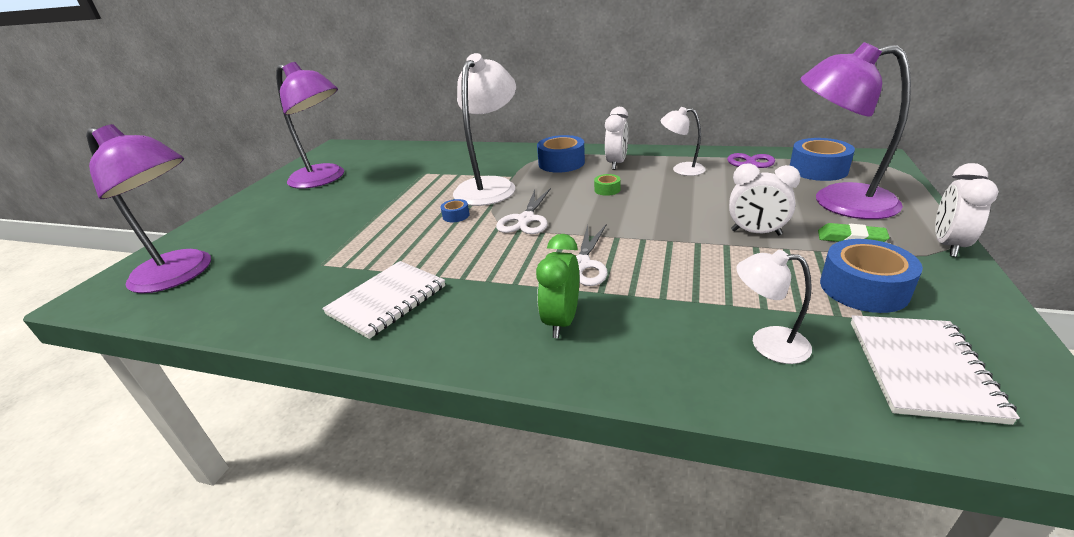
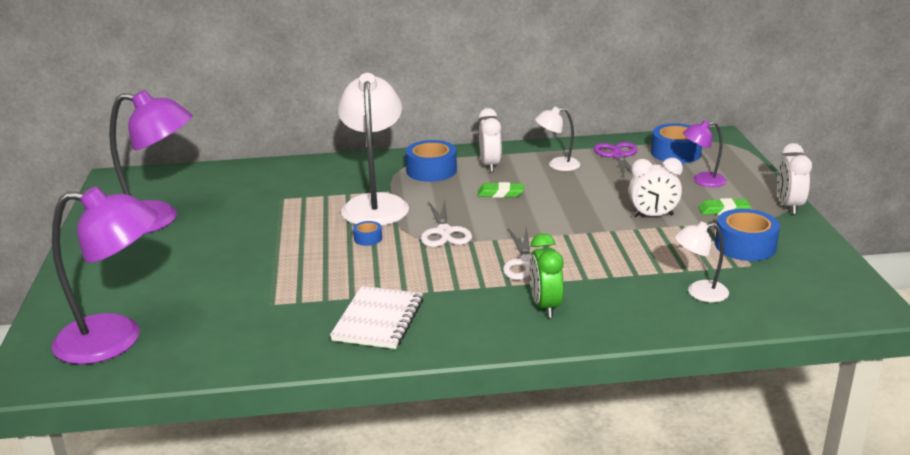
camera: 25 degrees left, 5 degrees down
(607, 189) = (500, 193): green tape -> green eraser
(837, 201) = (702, 181): purple lamp -> purple lamp, size x0.50
(921, 368) = (794, 289): white notebook -> none

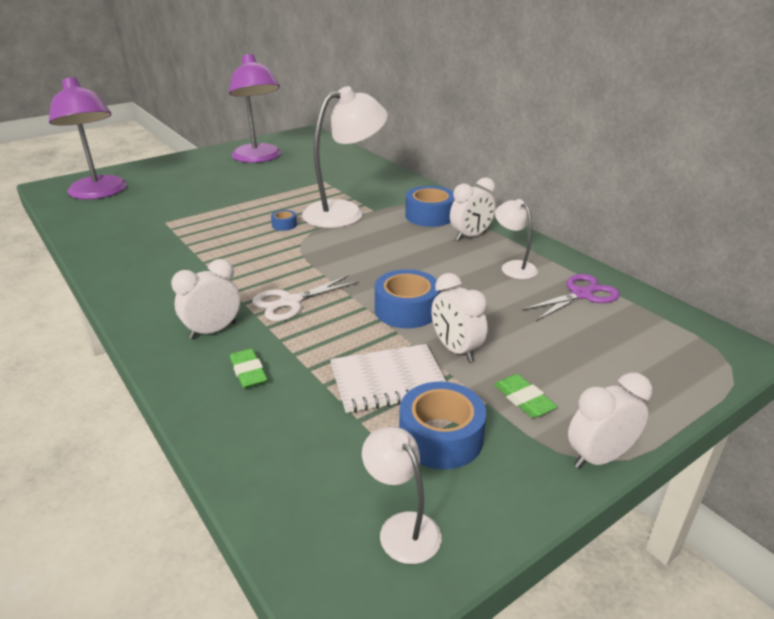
camera: 60 degrees right, 5 degrees up
(378, 320) = (156, 263): white notebook -> white notebook (388, 381)
(444, 232) = (320, 250): white scissors -> none
(500, 193) = (418, 255): green eraser -> green eraser (248, 372)
(545, 306) = (213, 331): green clock -> white clock
(675, 153) = (642, 330): blue tape -> blue tape (406, 310)
(699, 292) = (294, 423): white lamp -> white lamp (402, 527)
(702, 181) = (588, 366): purple lamp -> none

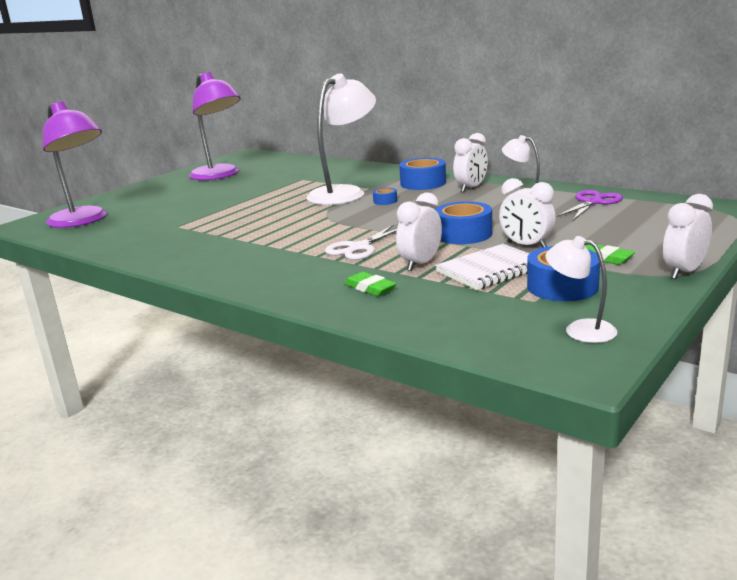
camera: 15 degrees left, 10 degrees down
(213, 331) = (310, 274): white clock -> white clock (420, 264)
(284, 225) = (297, 209): blue tape -> blue tape (385, 201)

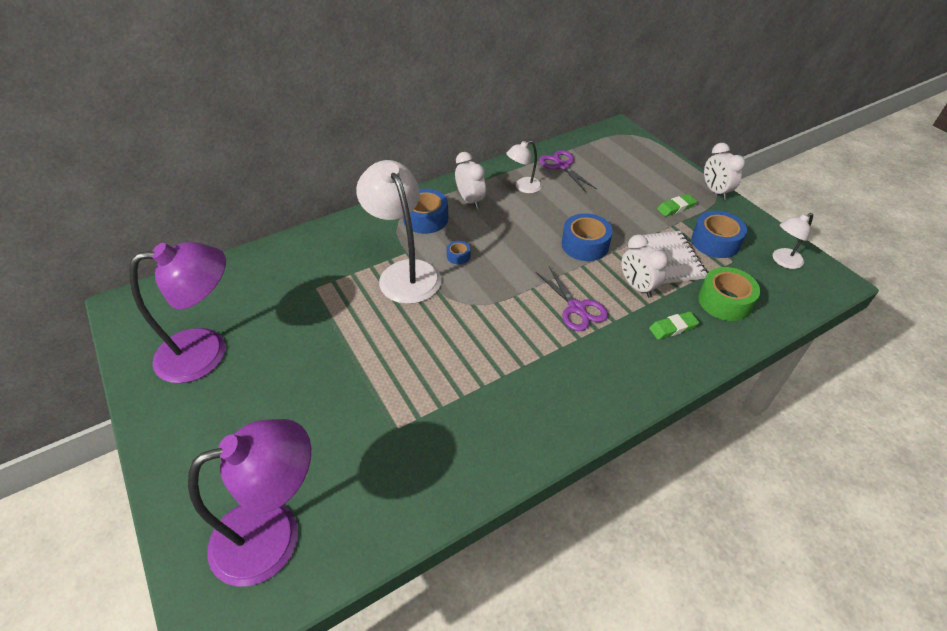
camera: 70 degrees left, 25 degrees up
(359, 248) = (576, 308): white scissors -> purple scissors
(445, 306) = (724, 301): none -> green tape
(526, 246) = (631, 227): white clock -> none

